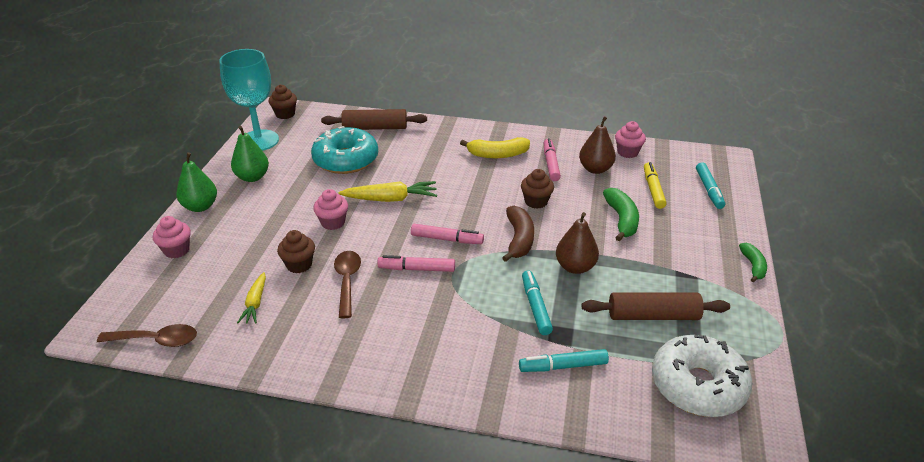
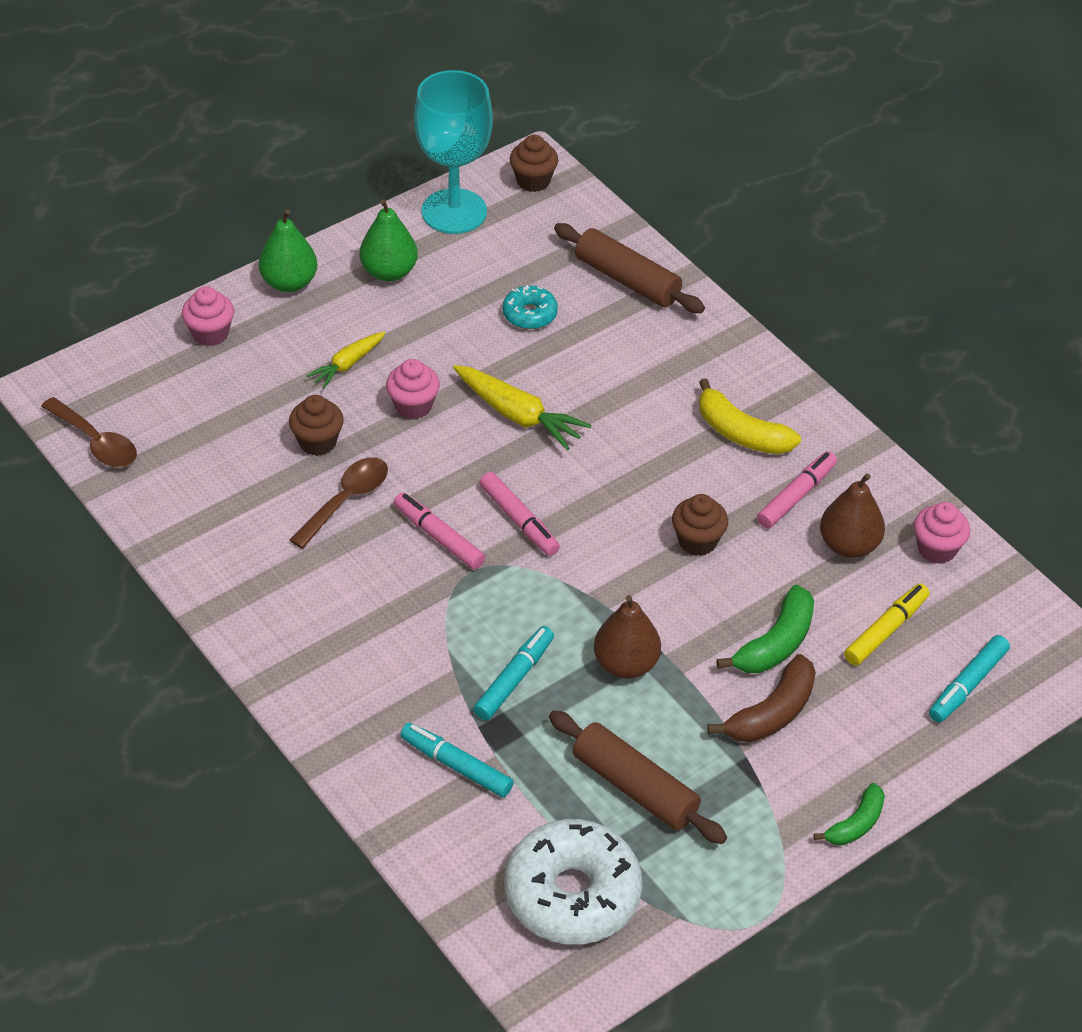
camera: 40 degrees right, 10 degrees up
(255, 303) = (227, 462): yellow carrot -> yellow carrot (348, 364)
(346, 160) = (529, 314): turquoise donut -> turquoise donut, size x0.50
(519, 239) = (606, 580): brown banana -> brown banana (772, 713)

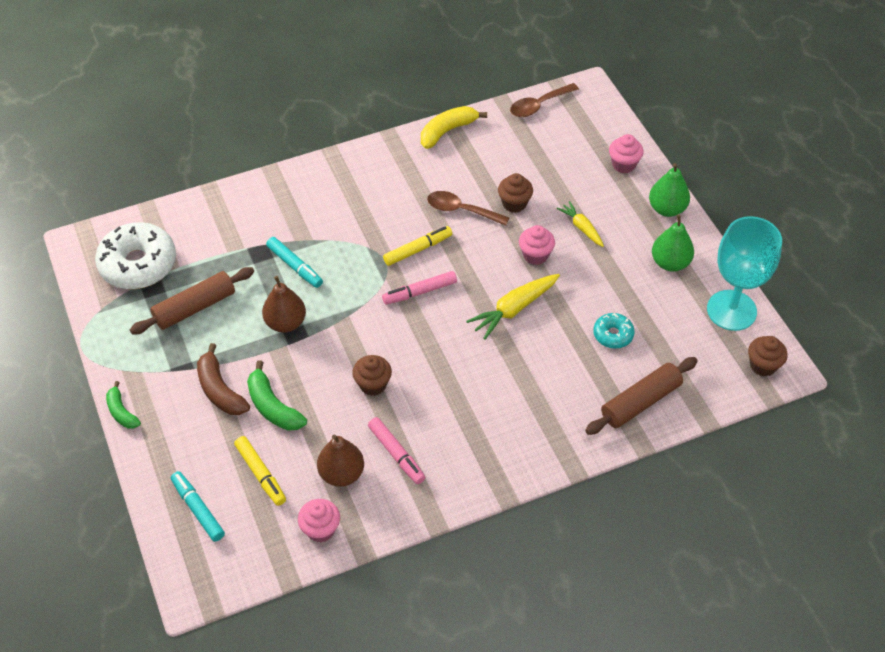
camera: 105 degrees right, 5 degrees up
(346, 500) = (461, 210): brown spoon -> brown spoon turned 150 degrees clockwise
(438, 537) = (418, 249): pink marker -> yellow marker
(456, 766) = (244, 229): turquoise marker -> none
(741, 433) = (465, 436): yellow banana -> yellow banana (447, 131)

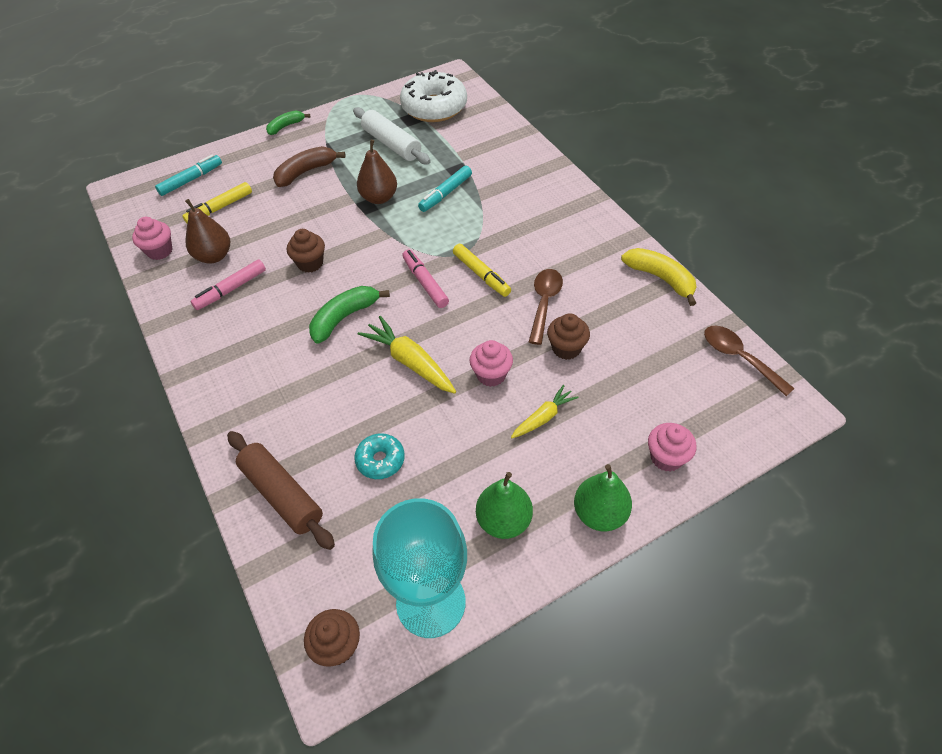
camera: 85 degrees right, 0 degrees up
(194, 307) = (391, 144): brown rolling pin -> white rolling pin
(273, 407) = (287, 204): green banana -> green banana (344, 318)

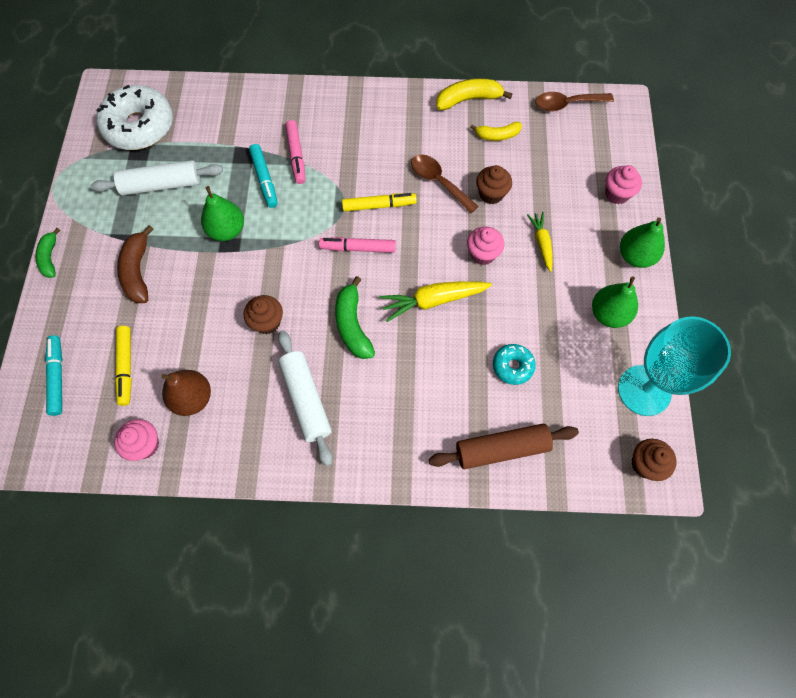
camera: 60 degrees left, 15 degrees up
(231, 289) = (250, 400): pink marker -> pink marker (296, 156)
(252, 323) = (306, 399): none -> white rolling pin
(379, 198) = (227, 230): brown pear -> green pear
(641, 320) = (497, 135): none -> yellow banana

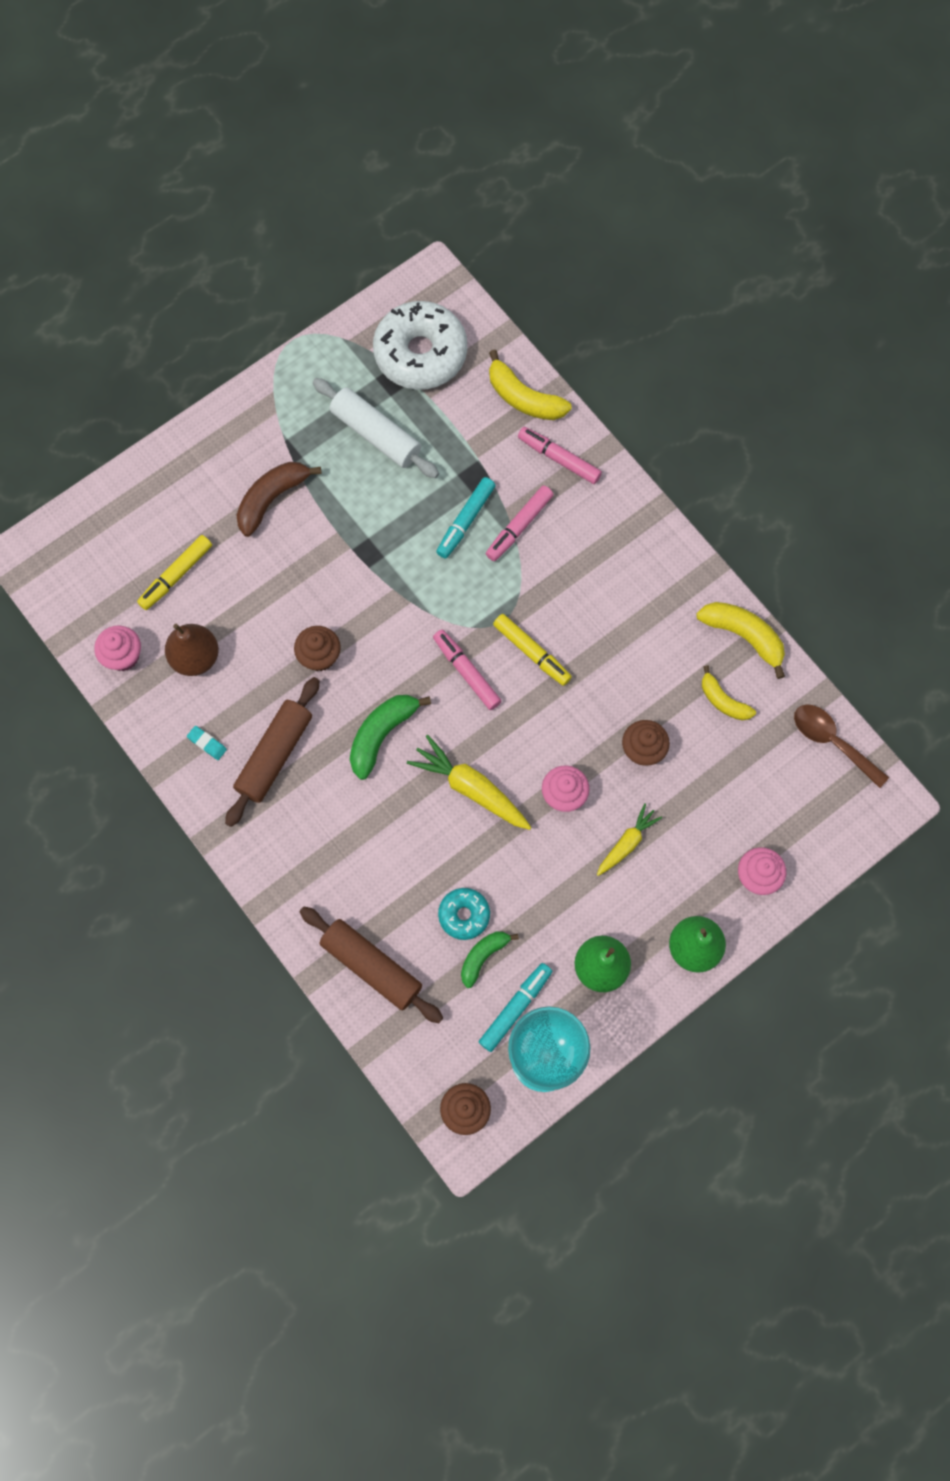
camera: 50 degrees right, 5 degrees up
(50, 258) = (220, 412): green banana -> green banana (483, 956)
(57, 377) = (120, 528): turquoise marker -> turquoise marker (515, 1008)
(223, 97) = (524, 398): none -> yellow banana
(227, 230) = (380, 537): green pear -> none
(258, 437) = (207, 743): none -> turquoise eraser
(277, 107) = (559, 459): none -> pink marker
(306, 399) = (275, 755): white rolling pin -> brown rolling pin
(439, 182) = (611, 687): brown spoon -> none

